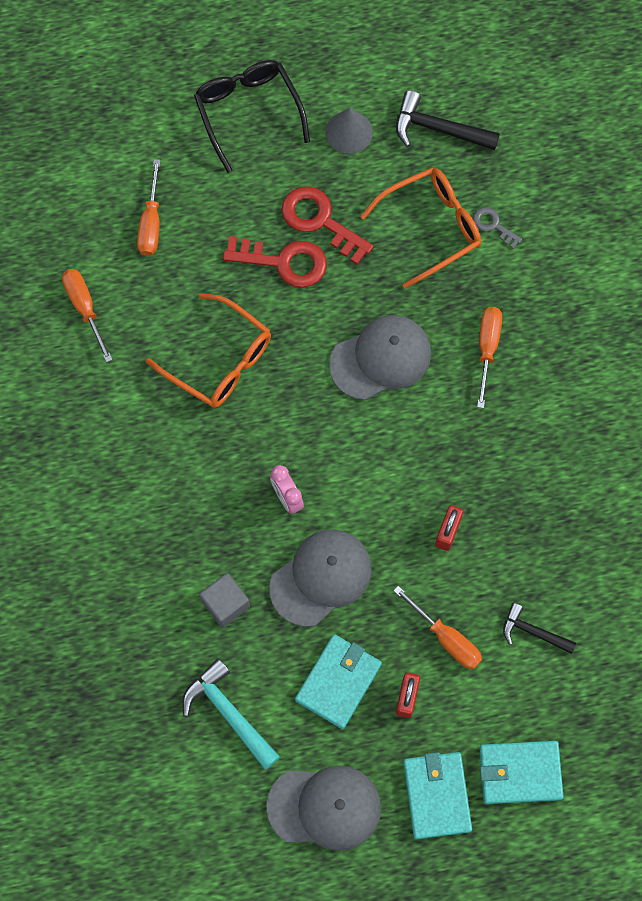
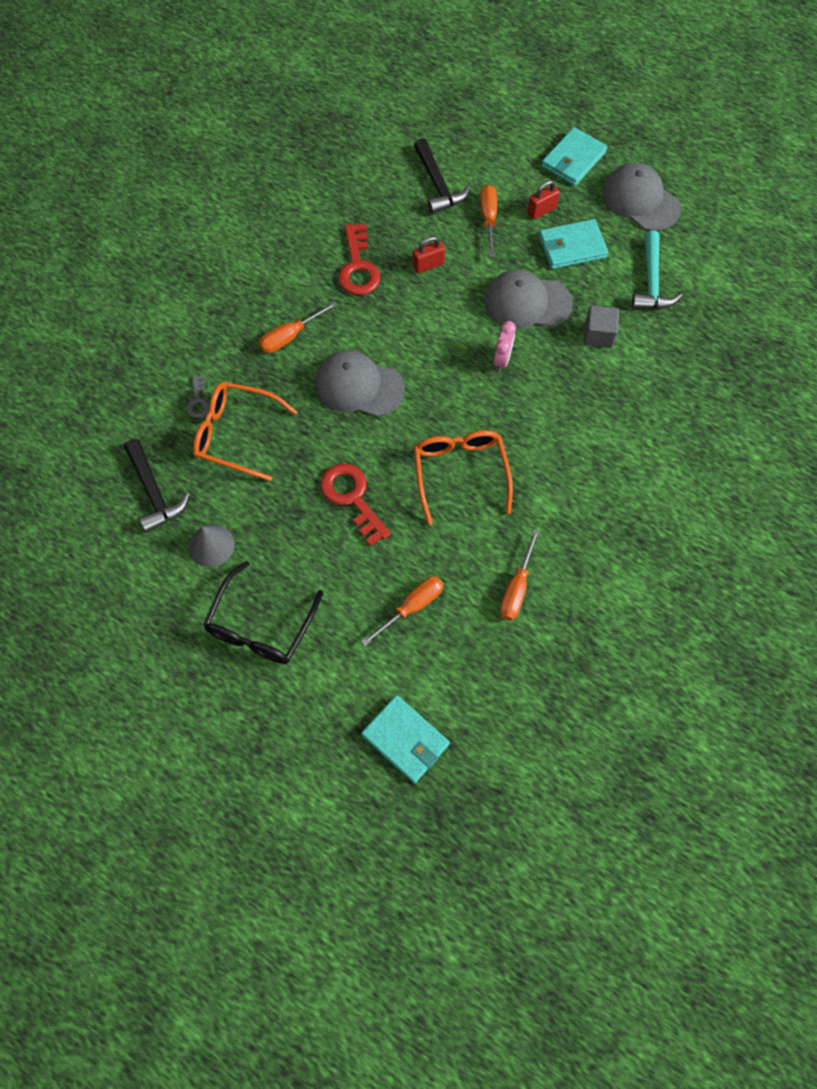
camera: 135 degrees left, 5 degrees down
(320, 221) = (299, 503): red key -> red key (358, 267)
(520, 772) = (518, 136): turquoise wallet -> turquoise wallet (405, 740)
(532, 632) = (438, 185): black hammer -> black hammer, size x1.55

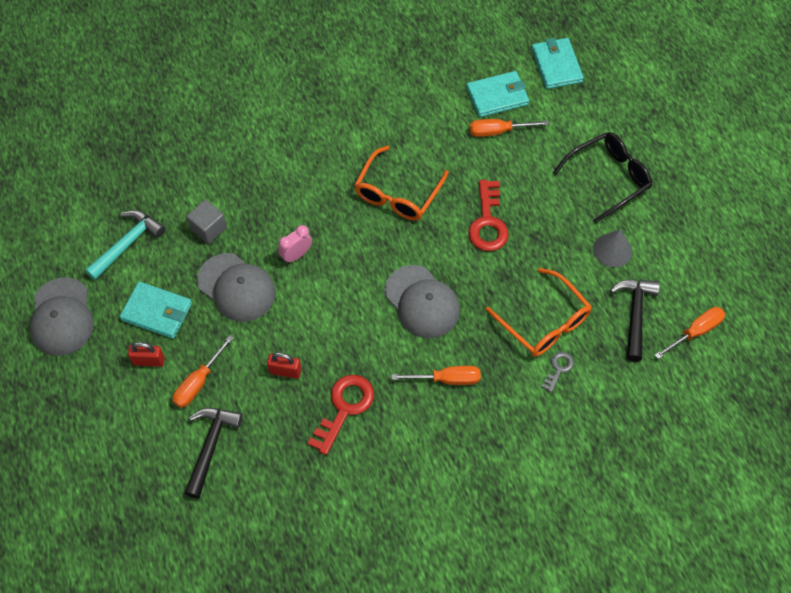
camera: 145 degrees left, 5 degrees down
(516, 588) = (420, 103): orange screwdriver -> orange screwdriver (695, 332)
(573, 159) = (74, 393): turquoise wallet -> turquoise wallet (497, 96)

